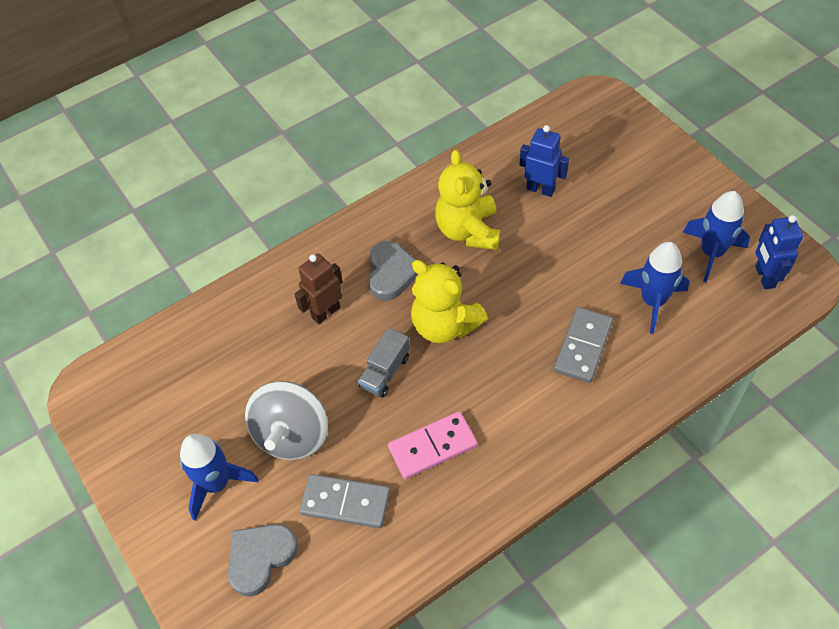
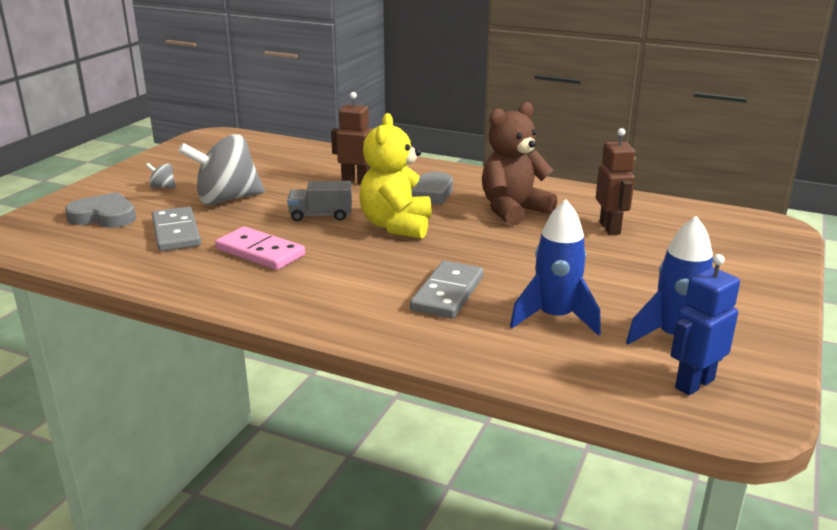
camera: 55 degrees right, 30 degrees down
(217, 483) = (163, 187): blue rocket -> grey spinning top
(468, 231) = (513, 210): yellow teddy bear -> brown teddy bear
(540, 189) = (610, 228): blue robot -> brown robot
(583, 346) = (447, 293): grey domino -> grey domino turned 60 degrees counterclockwise

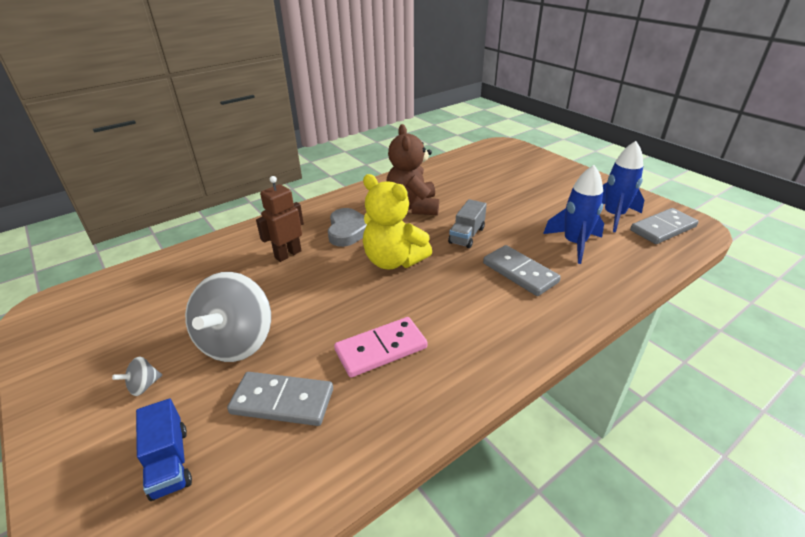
camera: 60 degrees left, 10 degrees up
(104, 216) = (169, 462): grey heart -> blue truck
(321, 215) = (337, 292): grey truck -> grey truck (466, 235)
(610, 228) = (468, 185): brown robot -> none
(694, 384) = (663, 229): blue robot -> grey domino

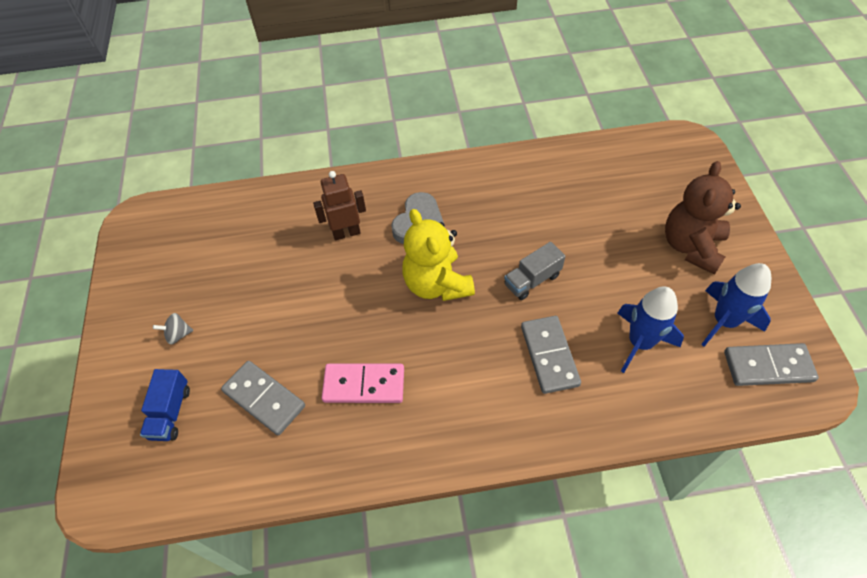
camera: 30 degrees right, 20 degrees up
(237, 342) = (258, 322): grey spinning top -> none
(413, 207) = (504, 212): brown teddy bear -> brown teddy bear (691, 246)

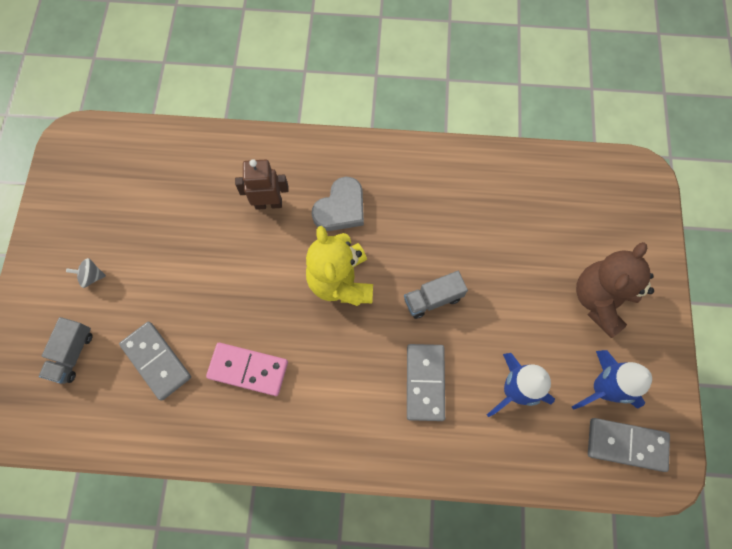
camera: 10 degrees right, 15 degrees up
(170, 412) = (72, 354): blue truck -> grey truck

